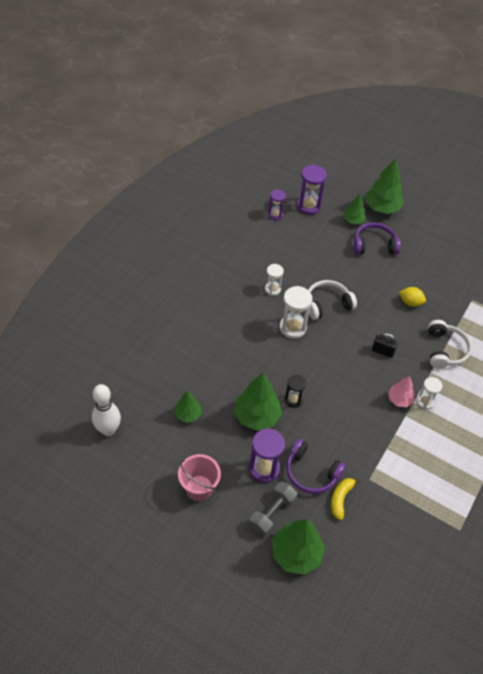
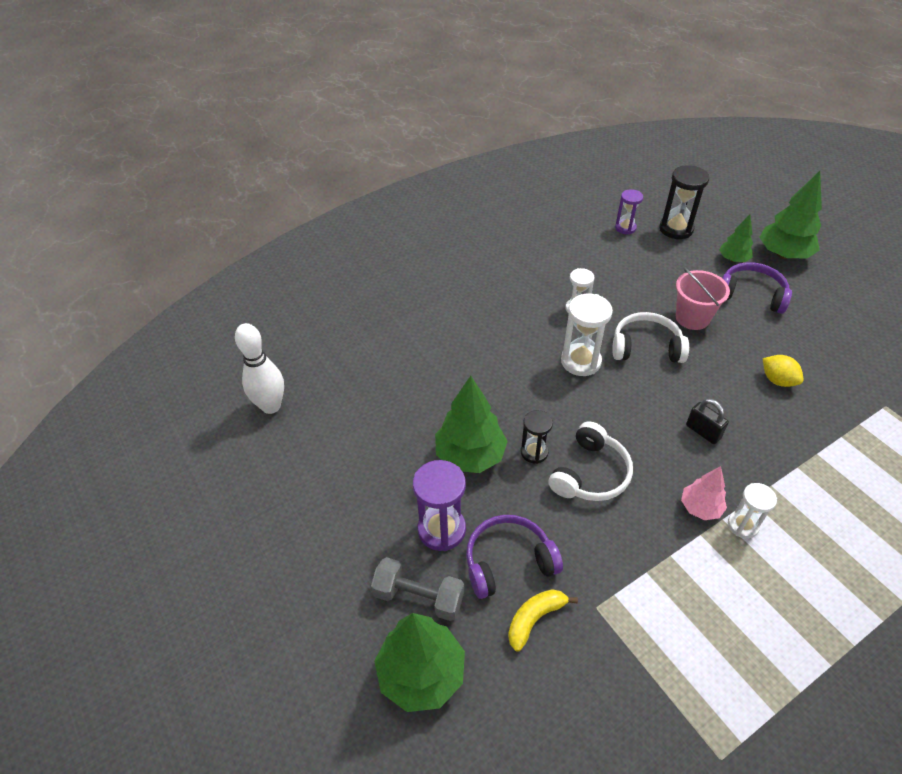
camera: 30 degrees right, 5 degrees down
(188, 414) = (379, 422): green tree -> none
(199, 488) = (337, 520): pink bucket -> pink bucket (692, 318)
(272, 513) = (419, 597): grey dumbbell -> grey dumbbell turned 45 degrees clockwise
(308, 206) = (676, 229): purple hourglass -> black hourglass
(311, 472) = (508, 561): purple headphones -> purple headphones turned 105 degrees clockwise
(445, 350) = (810, 461): white headphones -> white headphones (590, 474)

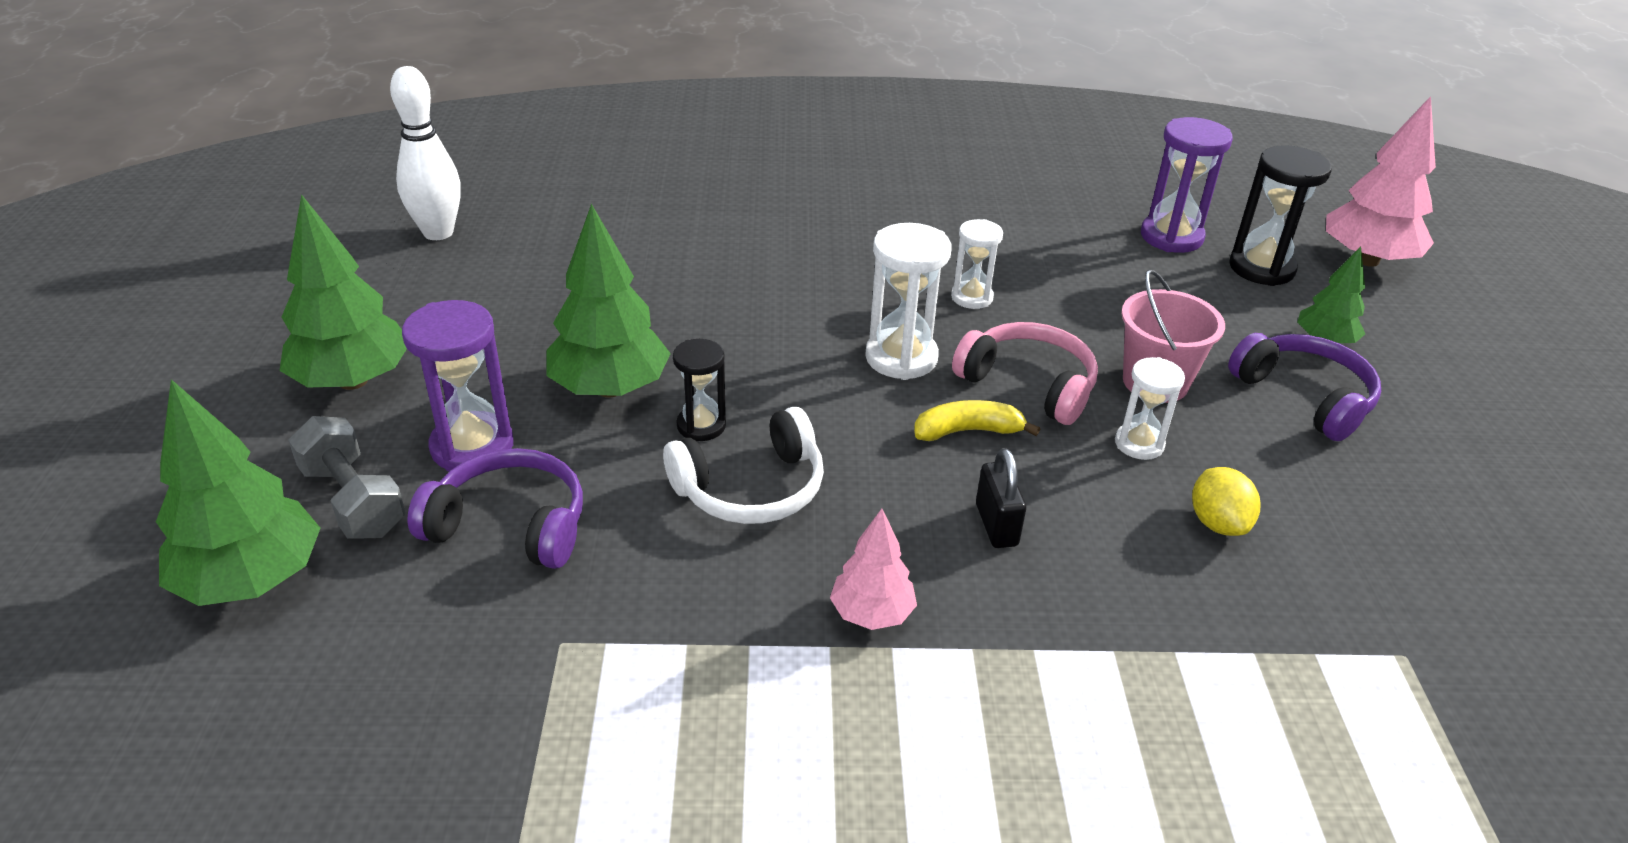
camera: 30 degrees right, 10 degrees down
(534, 619) = (462, 606): yellow banana -> yellow banana (967, 431)
(625, 228) = (1171, 237): purple hourglass -> purple hourglass, size x1.61
(646, 347) = (1029, 384): white headphones -> pink headphones
(710, 203) = (1367, 260): none -> pink tree
(743, 525) = (916, 672): white hourglass -> white hourglass (1139, 444)
(783, 254) = (1435, 370): green tree -> green tree (353, 380)

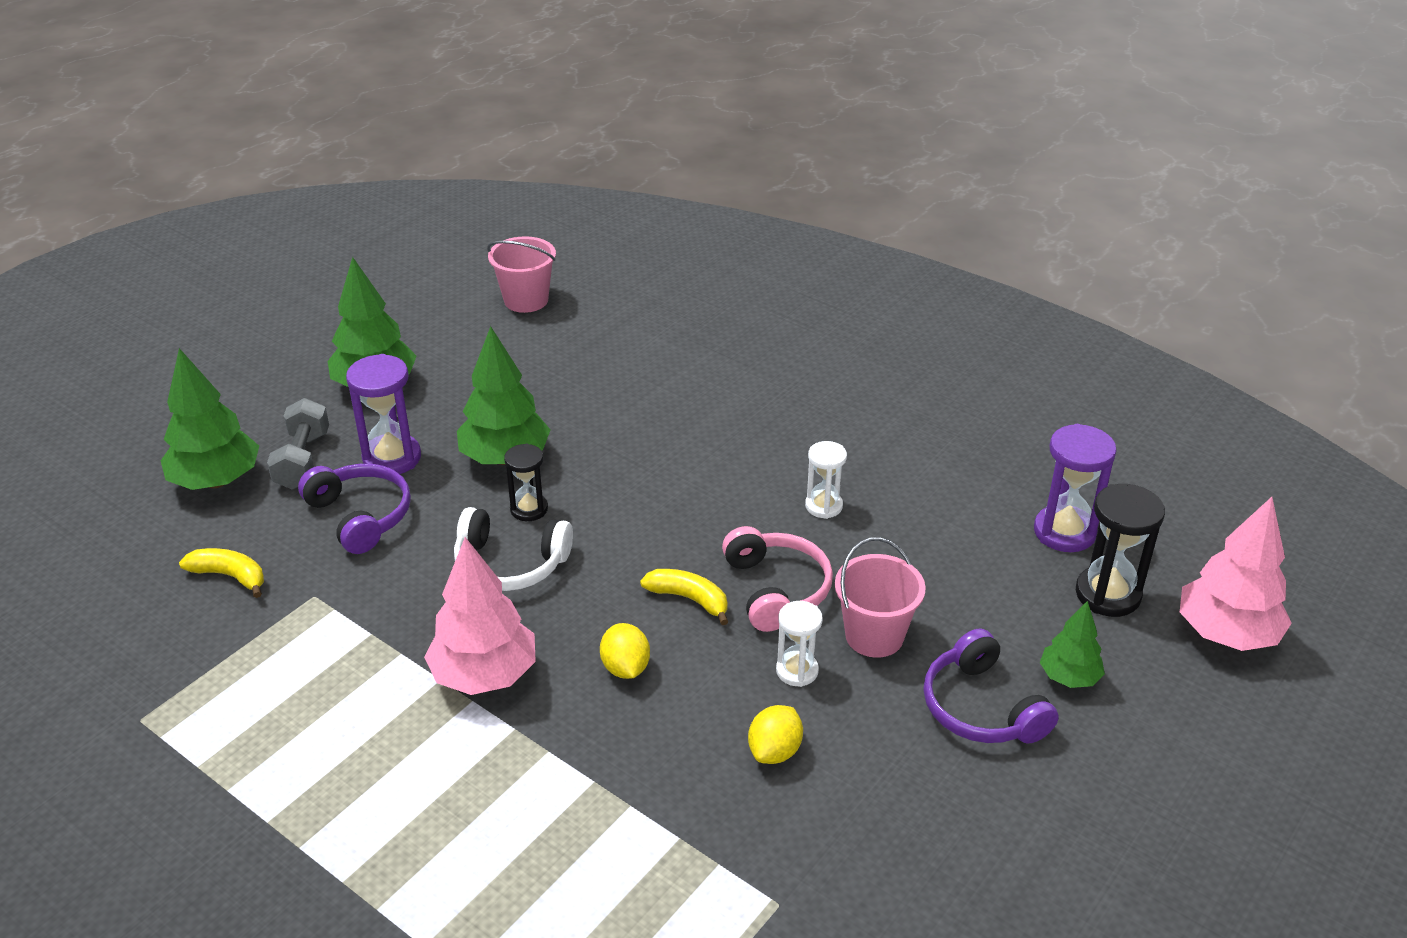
camera: 40 degrees right, 0 degrees up
(413, 681) = (230, 576): none -> yellow banana
(438, 233) = (526, 300): white bowling pin -> pink bucket
(872, 613) = (485, 675): pink tree -> pink tree, size x1.74
(901, 357) = (712, 526): white hourglass -> none
(996, 525) = (625, 668): black padlock -> yellow lemon
(1305, 397) = (981, 708): purple headphones -> purple headphones turned 150 degrees clockwise

